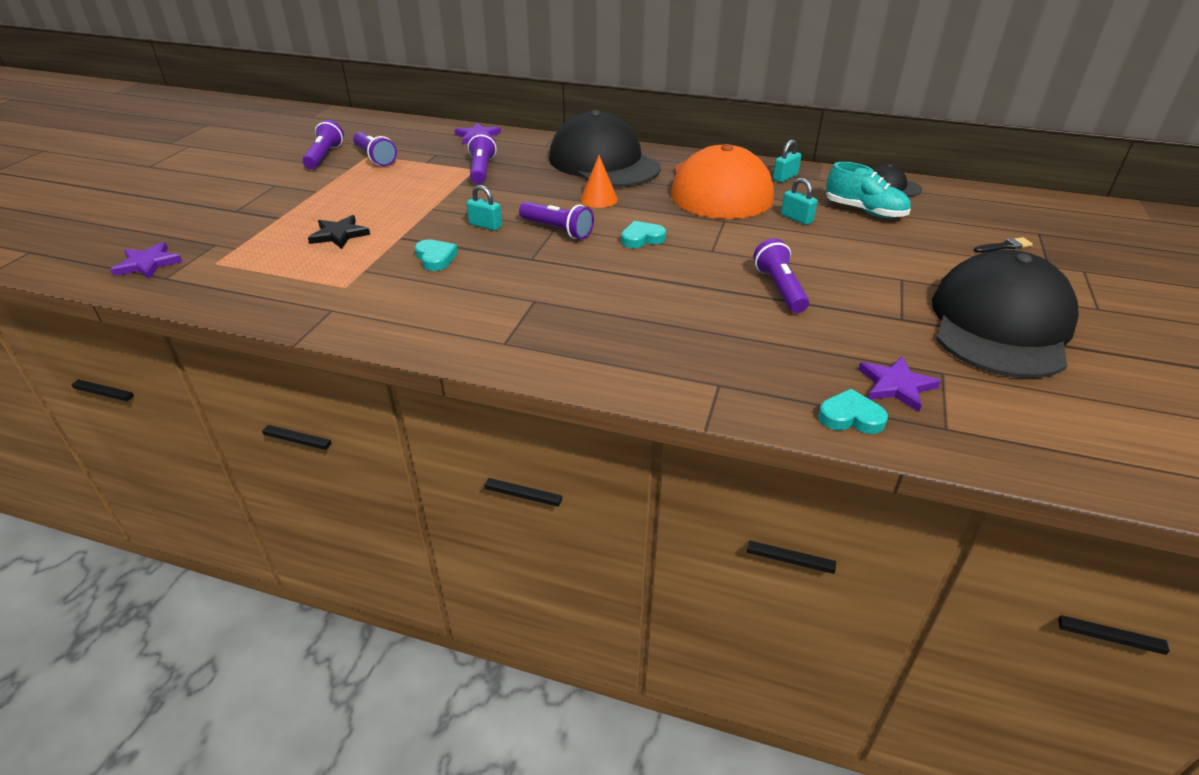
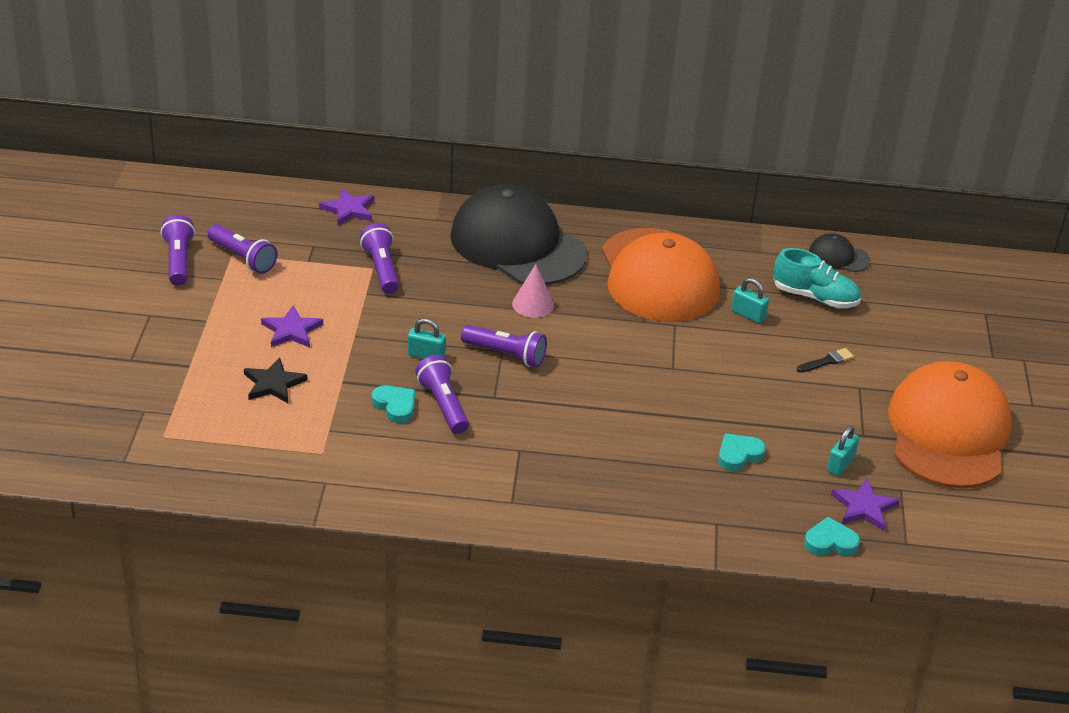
camera: 15 degrees left, 0 degrees up
(148, 264) = (90, 445): purple star -> purple star (291, 330)
(599, 199) = (533, 304): orange cone -> pink cone
(642, 238) = (597, 358): turquoise heart -> turquoise heart (738, 455)
(779, 288) = (748, 411): purple flashlight -> purple flashlight (443, 405)
(785, 177) = (725, 252): turquoise padlock -> turquoise padlock (840, 464)
(1000, 324) = (948, 432): black cap -> orange cap
(1004, 246) = (952, 335): black brush -> black brush (827, 361)

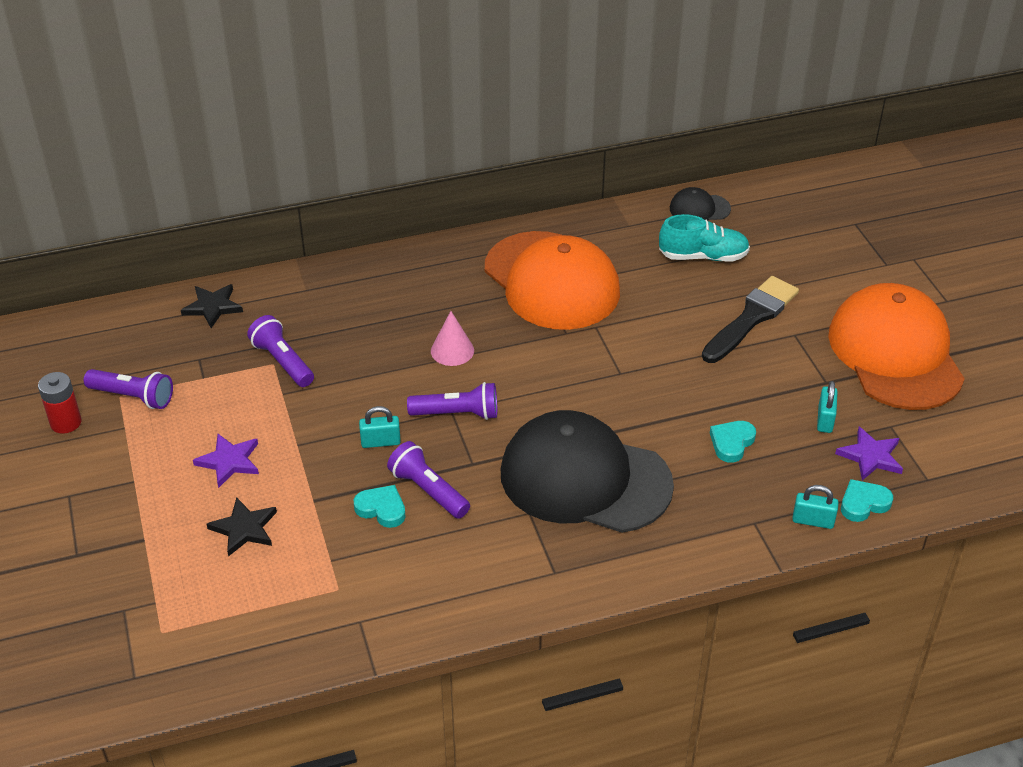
camera: 20 degrees left, 5 degrees up
(178, 261) = (66, 422): purple flashlight -> red battery
(349, 209) = (213, 307): purple star -> black star
(517, 244) = (401, 291): black cap -> black cap (584, 479)
(748, 315) = (655, 294): turquoise padlock -> turquoise padlock (813, 521)
(827, 361) = (751, 318): black brush -> black brush, size x2.26

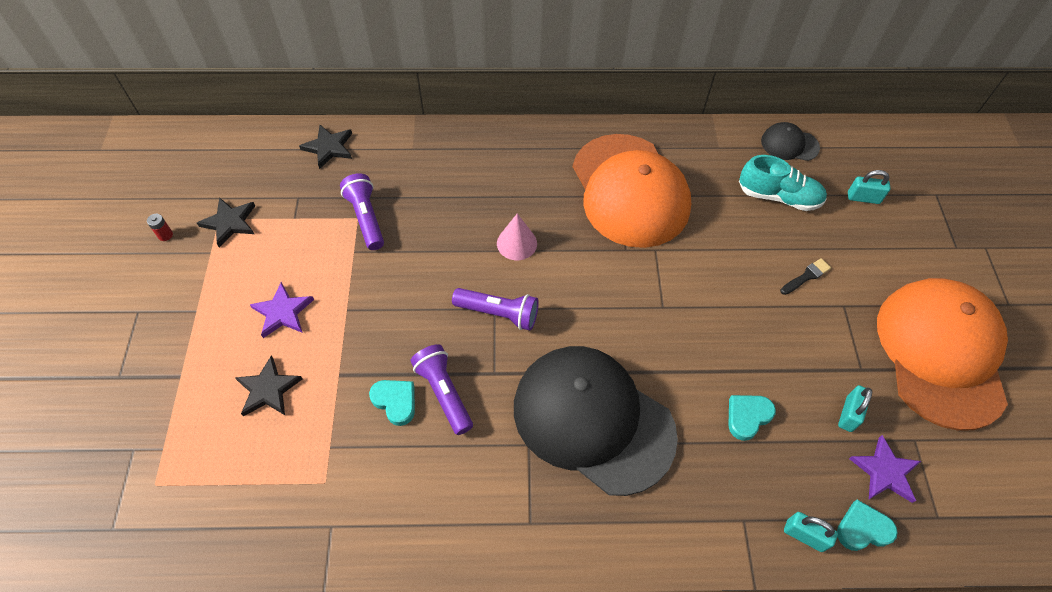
camera: 15 degrees right, 15 degrees up
(66, 422) = (165, 235): red battery -> red battery, size x0.54
(133, 397) = (229, 223): purple flashlight -> black star
(380, 442) = (420, 326): turquoise padlock -> turquoise padlock (863, 198)
(751, 318) = (806, 276): black brush -> black brush, size x0.44

